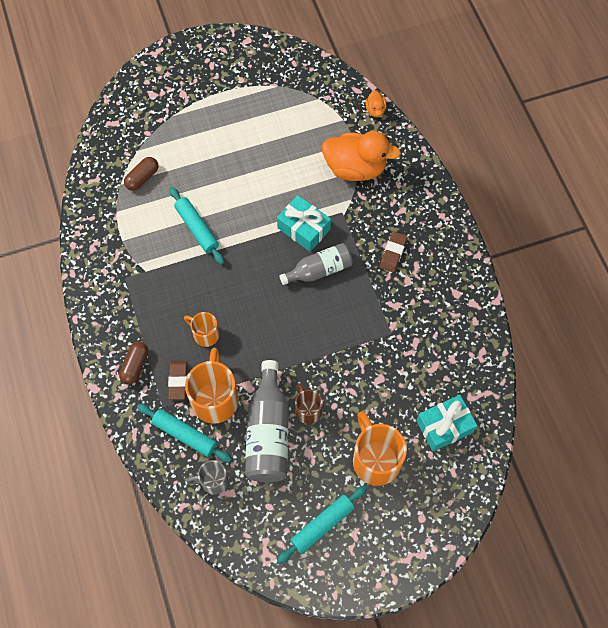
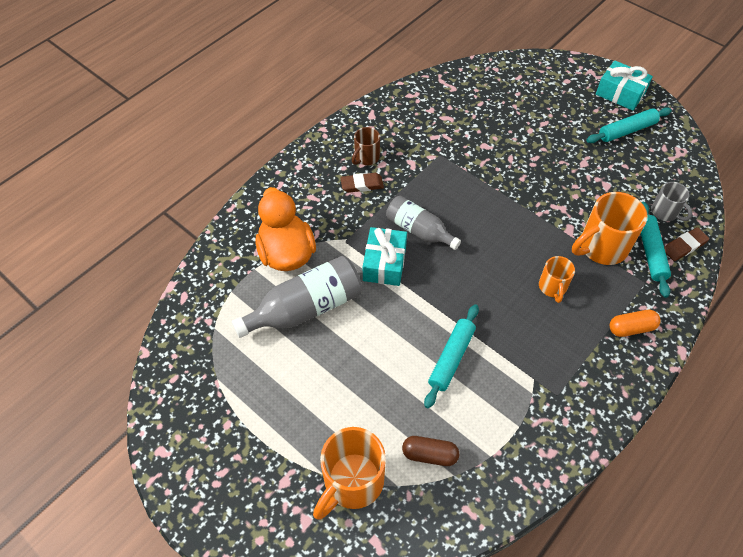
camera: 120 degrees left, 10 degrees down
(135, 366) = (631, 328): brown capsule -> orange capsule
(178, 381) = (612, 284): brown eraser -> brown eraser (684, 246)
(268, 433) = (593, 195): grey bottle -> grey bottle (306, 308)
(308, 410) = (551, 179): brown mug -> brown mug (366, 157)
(322, 525) = (627, 130): turquoise rolling pin -> turquoise rolling pin turned 45 degrees counterclockwise
(375, 110) = (203, 268): orange duck -> none
(375, 459) = (550, 121): orange mug -> orange mug (352, 482)
(444, 426) = (489, 94): turquoise gift -> turquoise gift (620, 93)

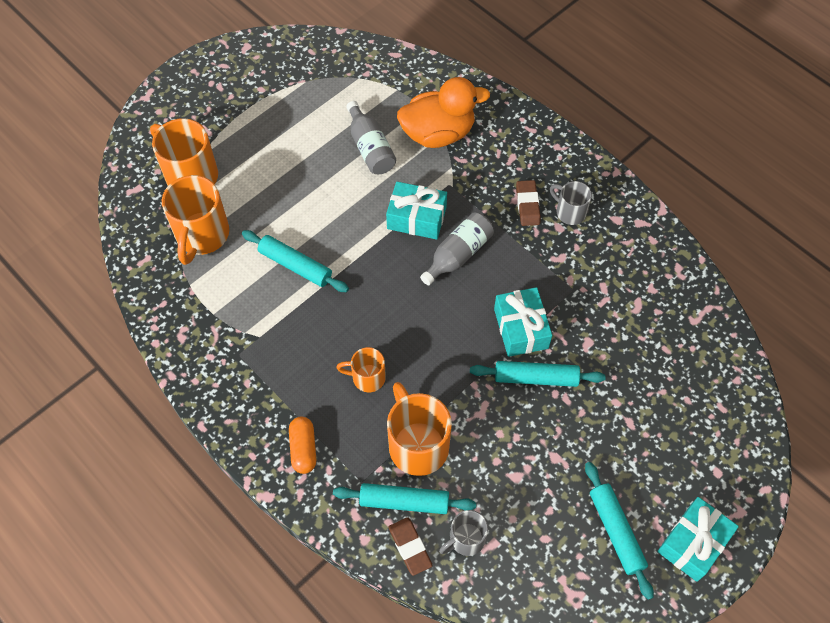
camera: 95 degrees right, 5 degrees up
(306, 308) = (370, 148): grey bottle -> grey bottle, size x0.66
(366, 157) = (569, 212): brown mug -> grey mug
(429, 454) = (202, 236): brown capsule -> orange mug
(482, 186) = (521, 328): none -> turquoise gift
(523, 175) = (536, 378): none -> turquoise rolling pin

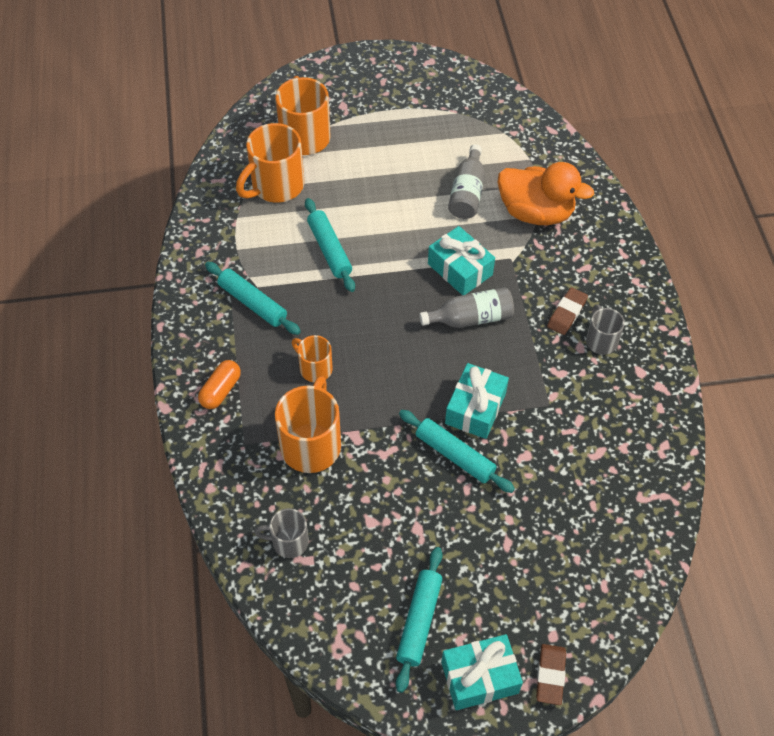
camera: 35 degrees right, 5 degrees down
(404, 502) = (264, 480): turquoise rolling pin -> turquoise rolling pin (252, 303)
(410, 547) = (240, 517): brown eraser -> brown eraser (550, 675)

